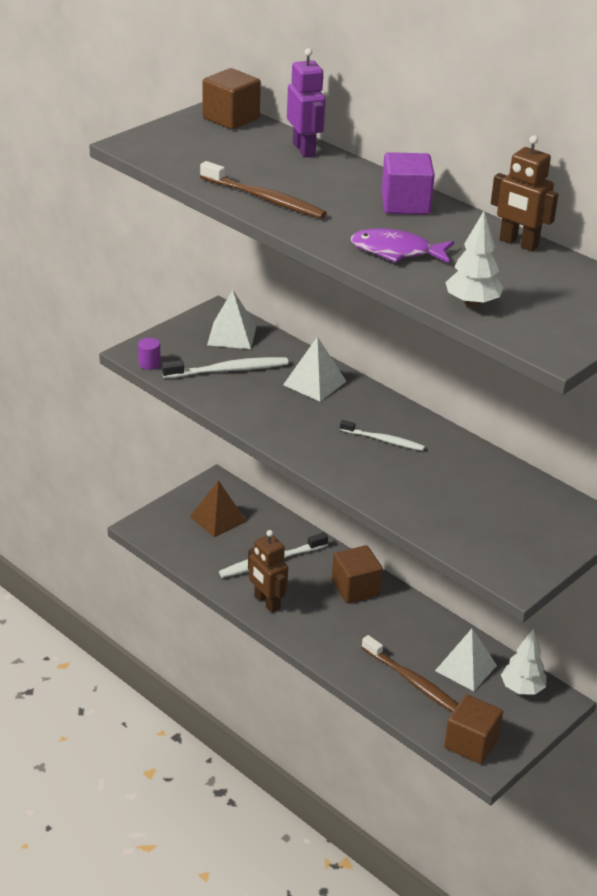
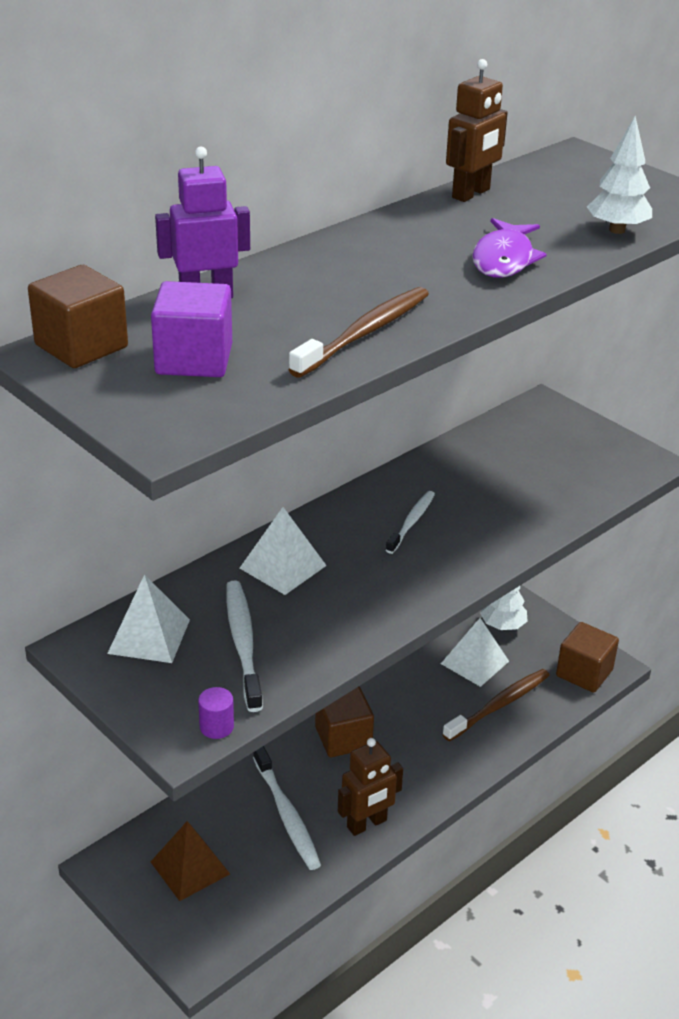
camera: 85 degrees left, 0 degrees up
(405, 204) = (377, 244): purple cube -> purple cube (194, 359)

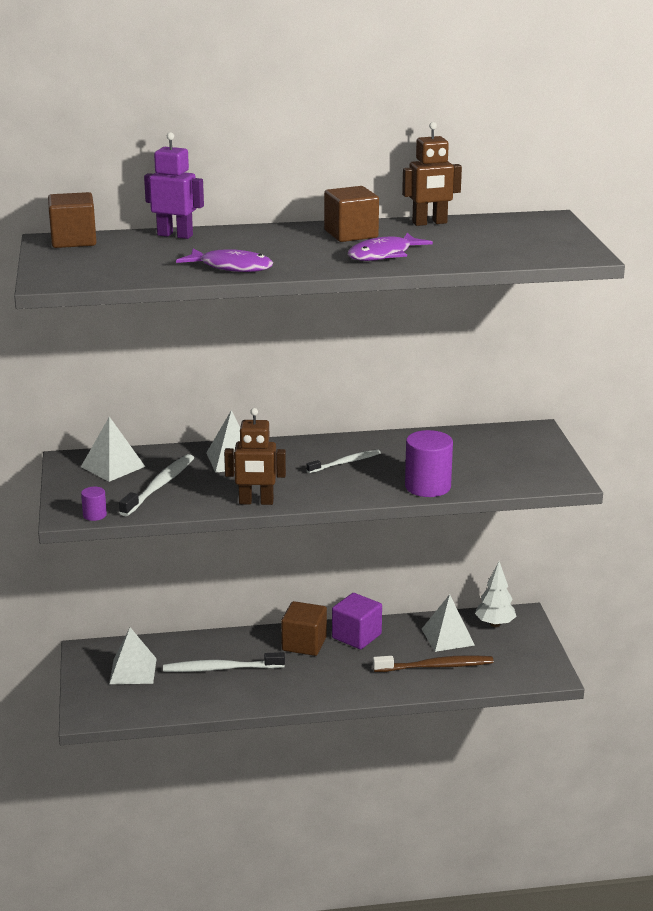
camera: 35 degrees right, 10 degrees down
(190, 867) = (133, 671): brown pyramid -> white pyramid
(194, 359) = (119, 257): purple cube -> purple cube (356, 636)
(286, 814) = (221, 668): white toothbrush -> white toothbrush turned 75 degrees clockwise
(364, 333) = (231, 267): brown toothbrush -> purple fish
(367, 824) = (266, 693): brown robot -> brown robot (256, 502)
(533, 523) = (427, 487): none -> purple cylinder
(584, 673) = (525, 672): brown cube -> brown cube (351, 234)
(617, 230) = (491, 257): white tree -> none

